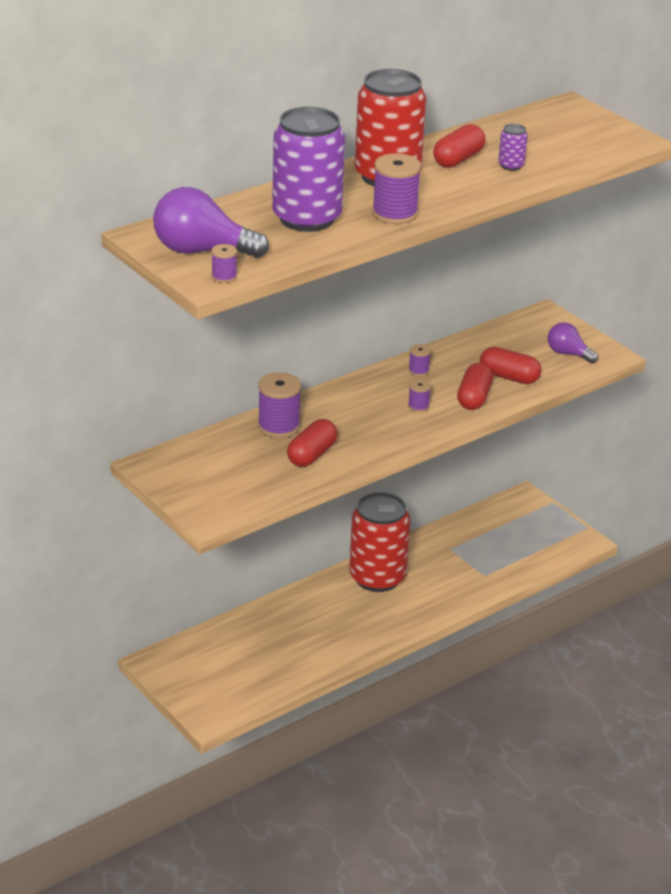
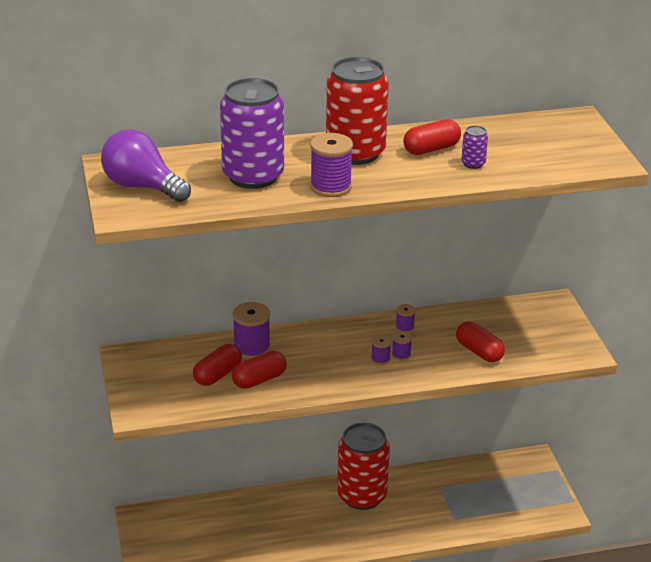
camera: 25 degrees right, 0 degrees up
(224, 277) = (138, 213): purple spool -> purple spool (401, 355)
(474, 398) = (434, 363): red capsule -> red capsule (218, 375)
(568, 354) = (548, 343): purple light bulb -> none

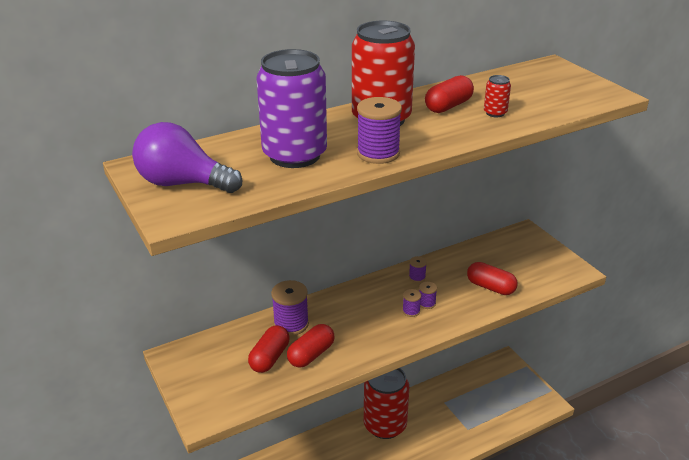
camera: 15 degrees left, 0 degrees up
(473, 164) = (495, 113): purple can -> red can

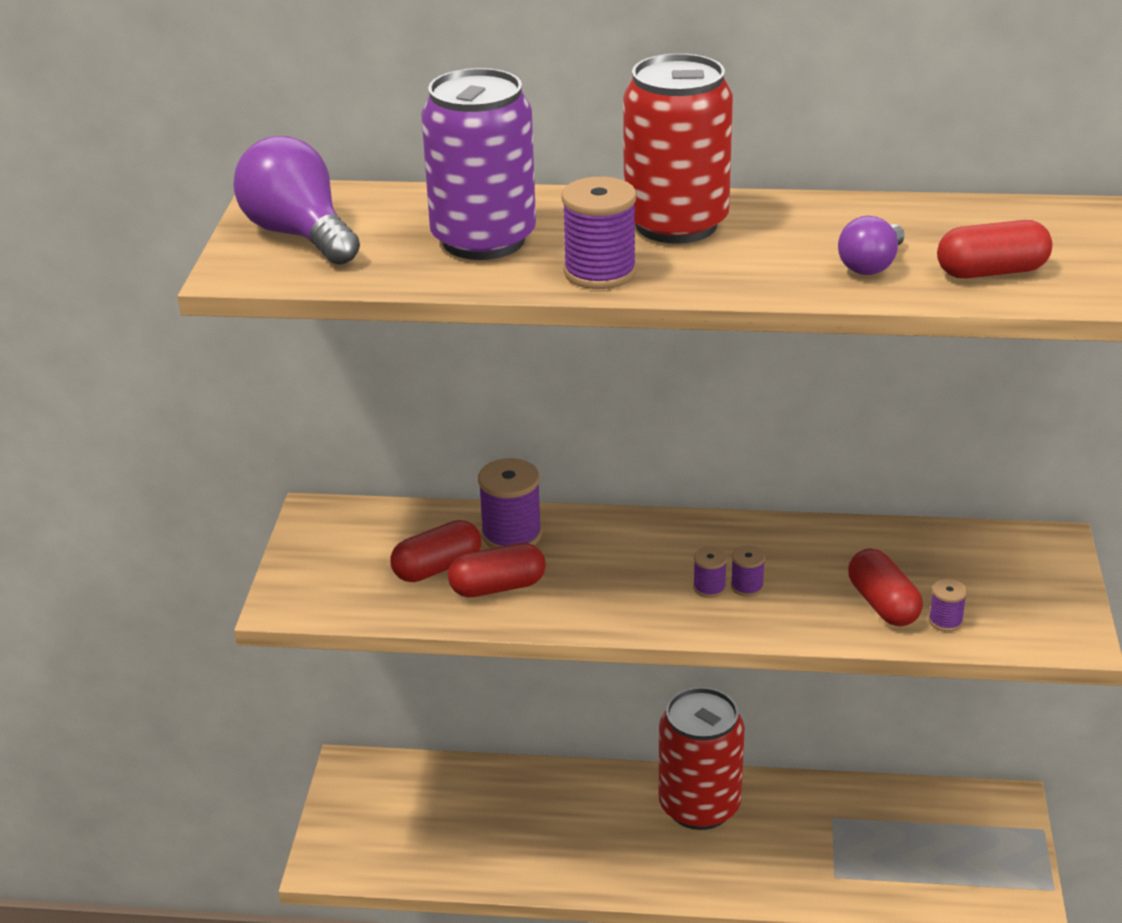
camera: 35 degrees right, 0 degrees up
(417, 277) = (774, 542): purple spool -> purple spool (945, 621)
(448, 106) = (810, 233): red capsule -> red capsule (991, 272)
(495, 113) = (871, 265): red can -> purple light bulb

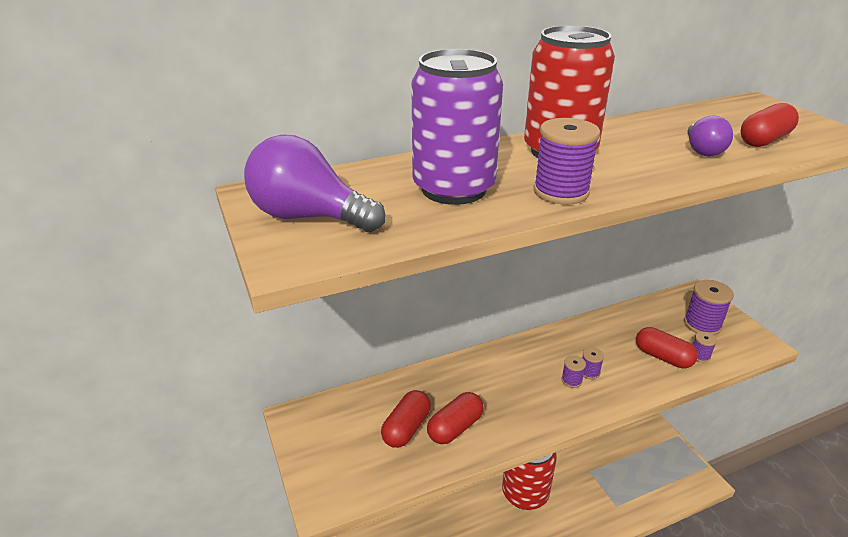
camera: 30 degrees left, 0 degrees up
(511, 535) = (432, 387): purple spool -> purple spool (702, 324)

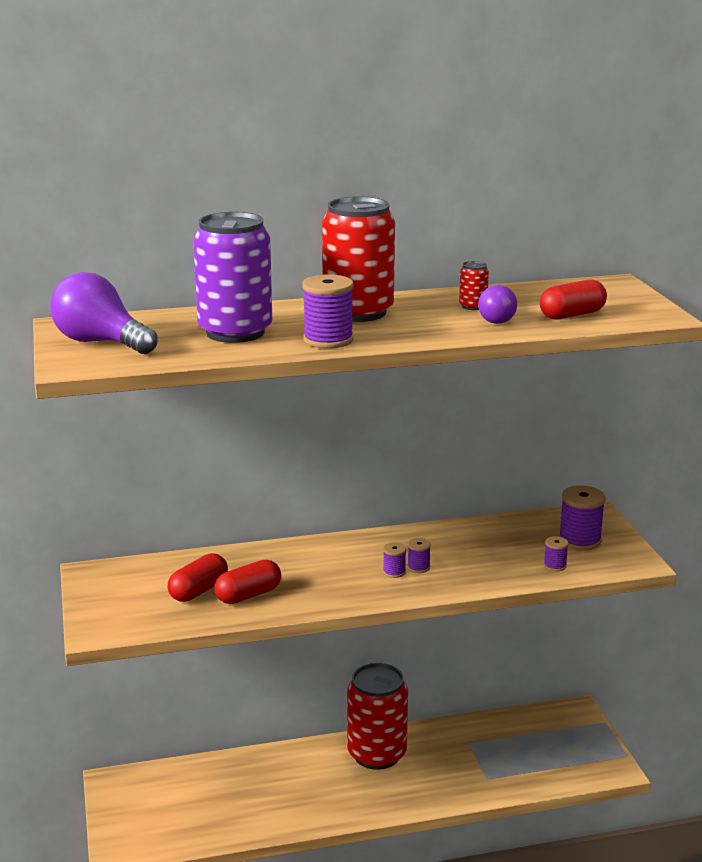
camera: 10 degrees right, 10 degrees down
(662, 136) = (472, 306): none -> red can
(663, 357) = (511, 563): red capsule -> none

